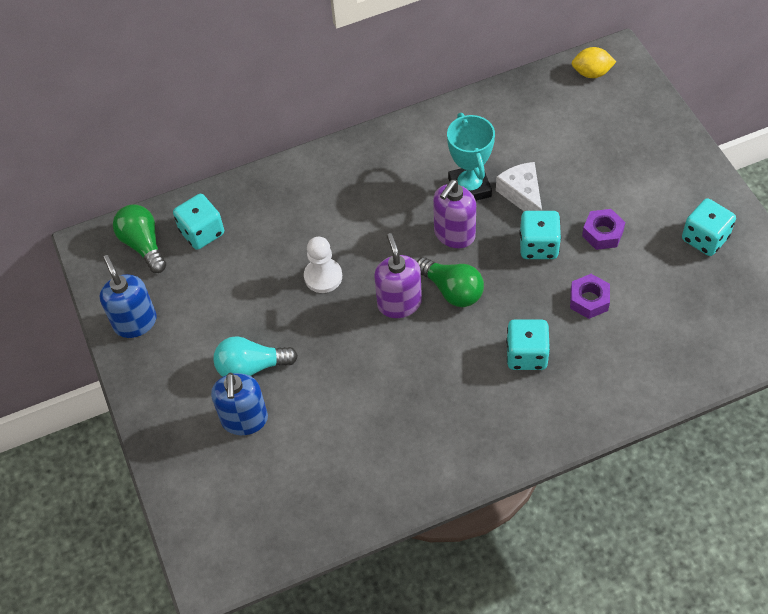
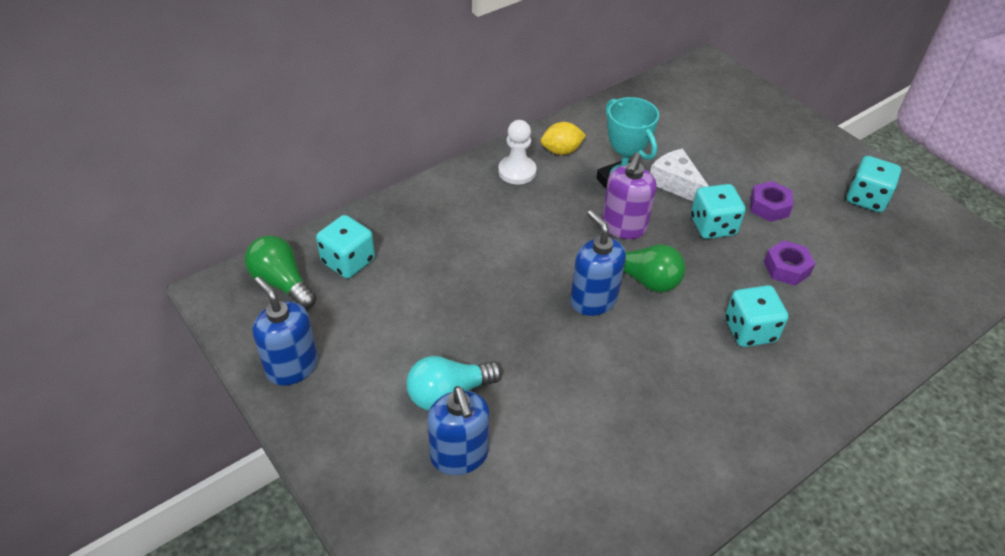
camera: 20 degrees left, 10 degrees down
(323, 276) = (499, 286): white pawn -> white pawn (517, 171)
(399, 303) = (593, 300): purple soap dispenser -> blue soap dispenser
(591, 73) = (692, 79): yellow lemon -> yellow lemon (561, 151)

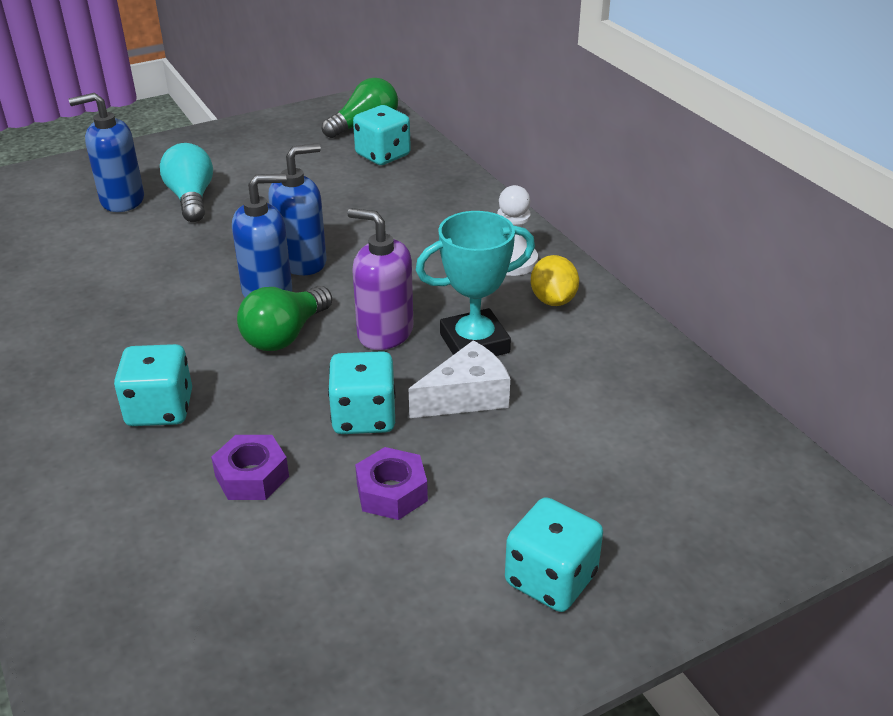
camera: 100 degrees right, 10 degrees down
(292, 366) = (263, 131): blue soap dispenser -> blue soap dispenser (302, 261)
(866, 198) = (383, 644): turquoise dice -> turquoise dice (551, 579)

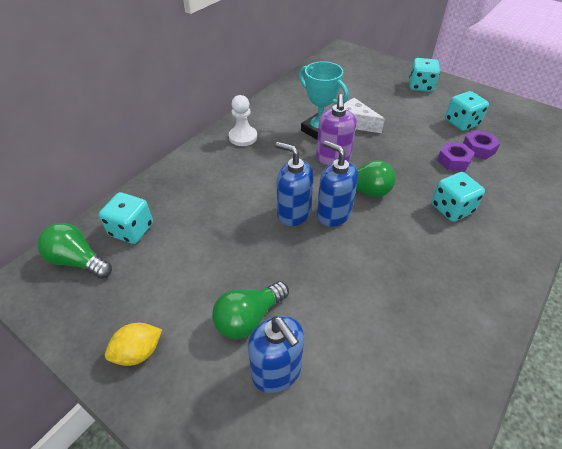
camera: 115 degrees left, 10 degrees up
(191, 199) = (249, 318): turquoise light bulb -> green light bulb
(364, 417) = (392, 145): turquoise dice -> turquoise dice (461, 123)
(392, 492) = (422, 125): purple nut -> purple nut (478, 149)
(553, 300) = (269, 118): yellow lemon -> yellow lemon (138, 352)

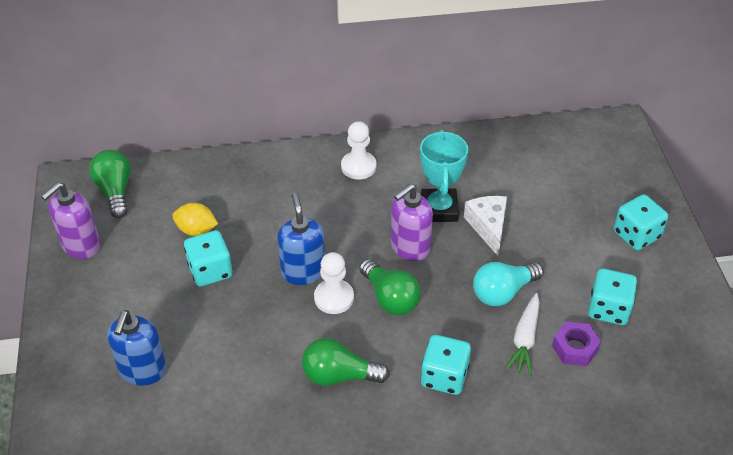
camera: 45 degrees right, 0 degrees up
(95, 322) = (81, 245): none -> purple soap dispenser
(131, 230) = (173, 193): turquoise dice -> turquoise dice (210, 271)
(138, 352) = (82, 287): yellow lemon -> yellow lemon (196, 230)
(249, 318) = (169, 323): green light bulb -> green light bulb (339, 375)
(333, 214) = (334, 298): blue soap dispenser -> white pawn
(410, 147) = (503, 292): none -> turquoise light bulb
(453, 161) = (525, 339): purple nut -> white carrot

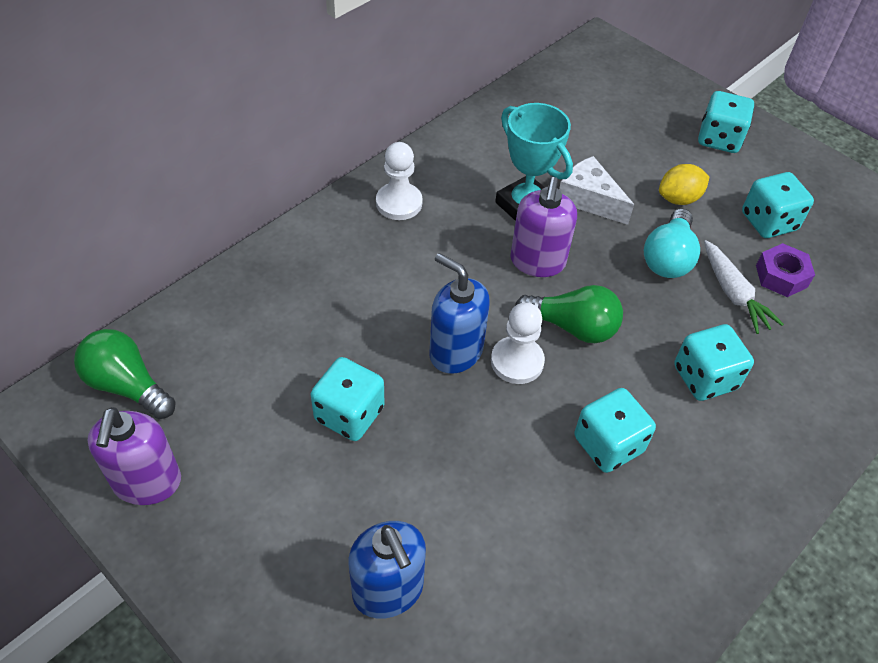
camera: 40 degrees left, 5 degrees up
(196, 230) = (284, 375): yellow lemon -> yellow lemon (678, 199)
(339, 375) = (608, 444): green light bulb -> turquoise dice

